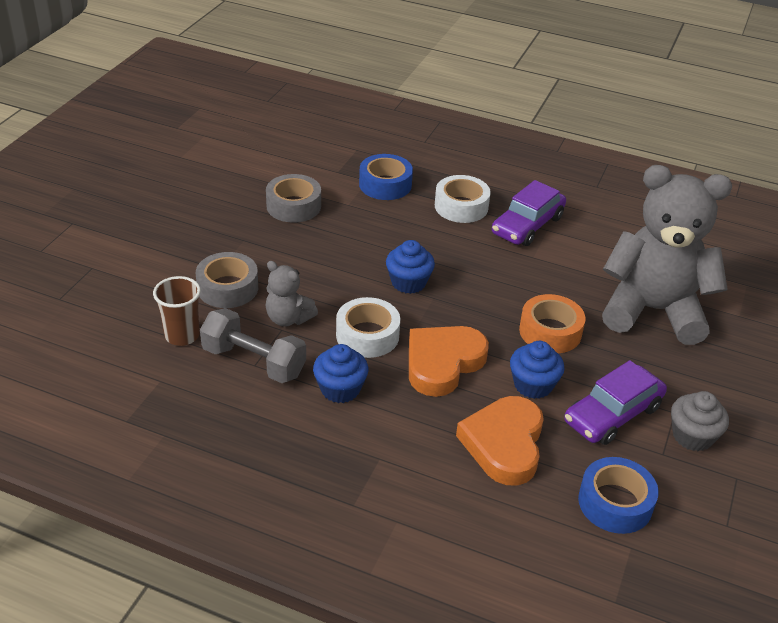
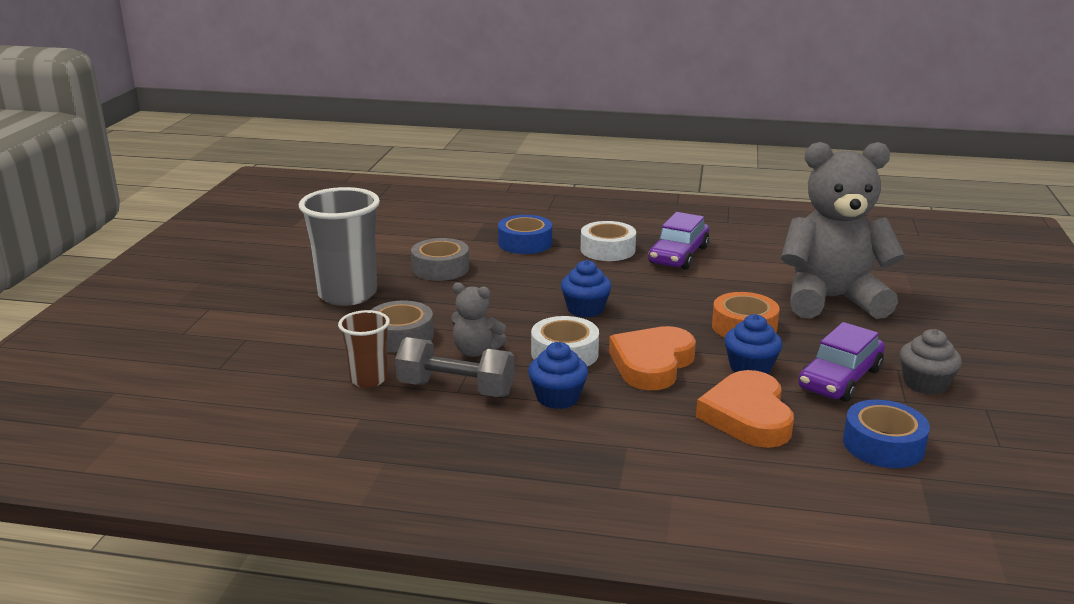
camera: 10 degrees left, 15 degrees down
(198, 226) = (347, 294): none -> grey cup

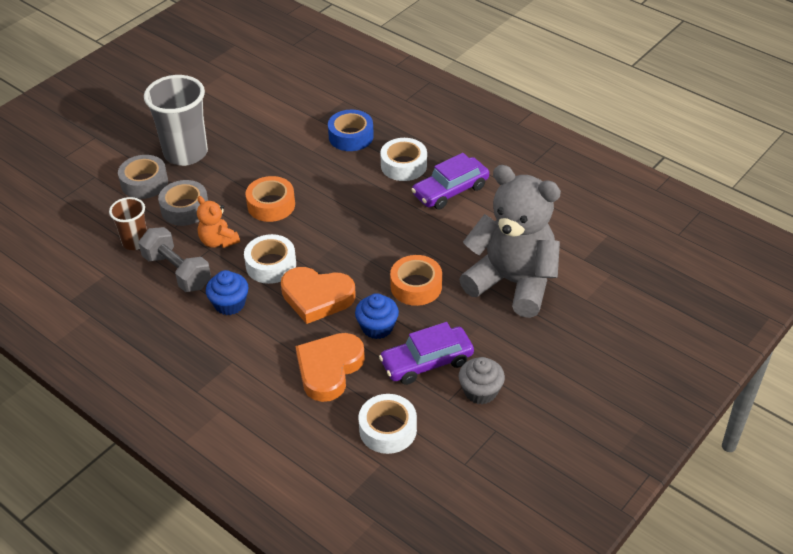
camera: 30 degrees right, 20 degrees up
(440, 268) = (267, 146): grey tape -> grey tape (144, 183)
(476, 351) = (218, 241): grey teddy bear -> orange teddy bear
(502, 309) = (271, 205): none -> orange tape
(585, 309) = (325, 226): blue cupcake -> none
(652, 364) = (317, 297): orange heart -> orange heart turned 135 degrees counterclockwise
(883, 445) = (388, 429): blue tape -> white tape

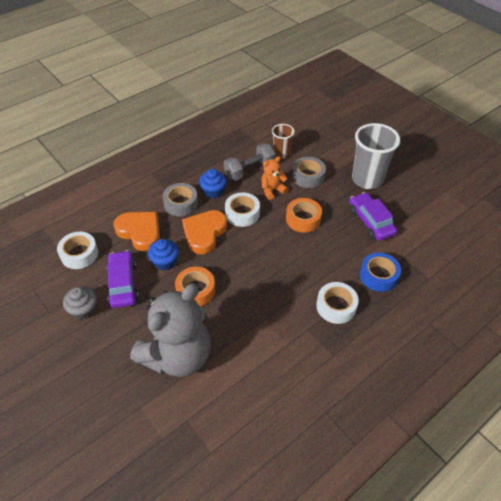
camera: 100 degrees right, 5 degrees up
(144, 183) = (338, 159): grey tape -> grey tape (181, 203)
(450, 190) = (298, 334): purple car -> purple car (370, 221)

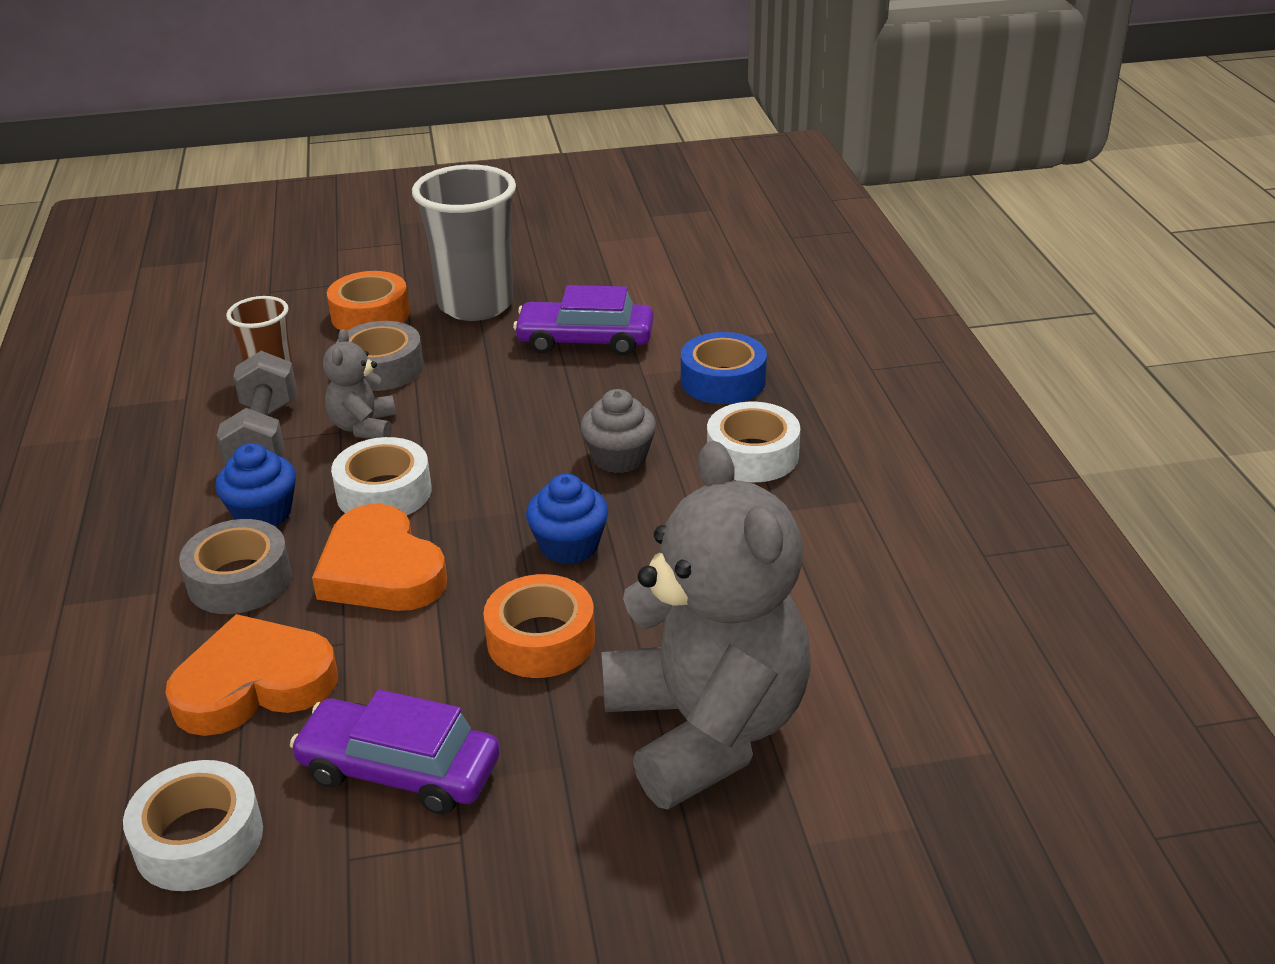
camera: 60 degrees left, 15 degrees down
(84, 310) = (416, 881): grey cupcake -> grey cupcake (619, 458)
(165, 262) = (402, 666): blue cupcake -> blue cupcake (569, 546)
(272, 190) = (364, 427): orange teddy bear -> grey teddy bear
(303, 219) = (492, 416): orange tape -> orange tape (370, 315)

